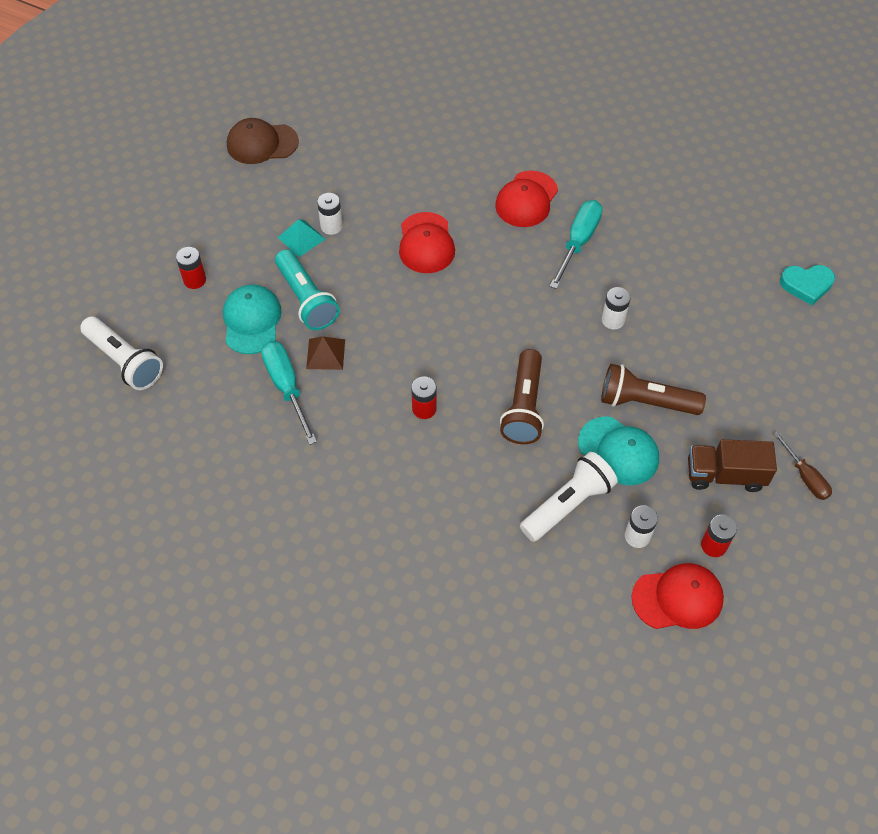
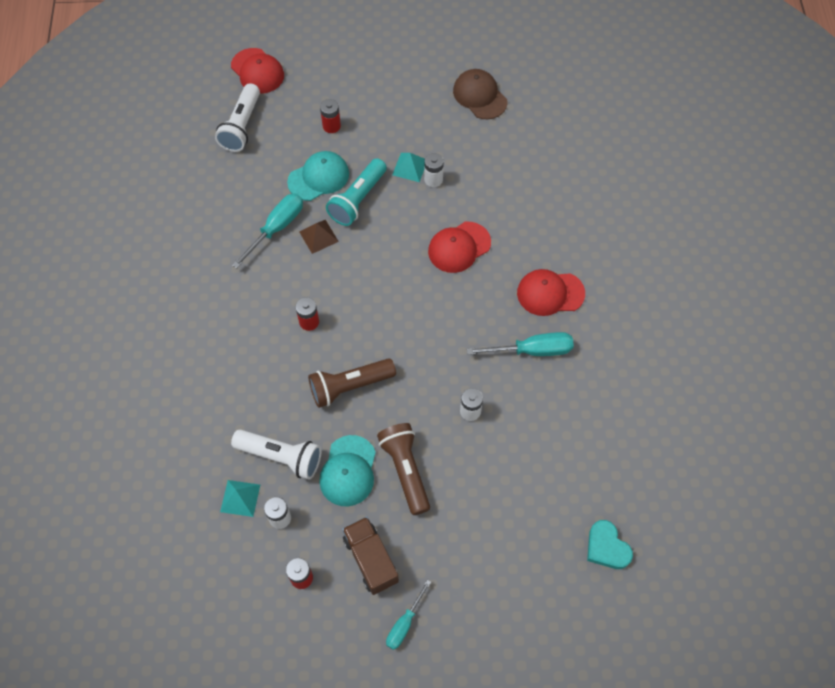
camera: 60 degrees right, 5 degrees up
(594, 564) = (240, 498): none -> turquoise pyramid
(678, 598) = (242, 570): red cap -> red cap (257, 71)
(805, 477) = (404, 624): brown screwdriver -> turquoise screwdriver

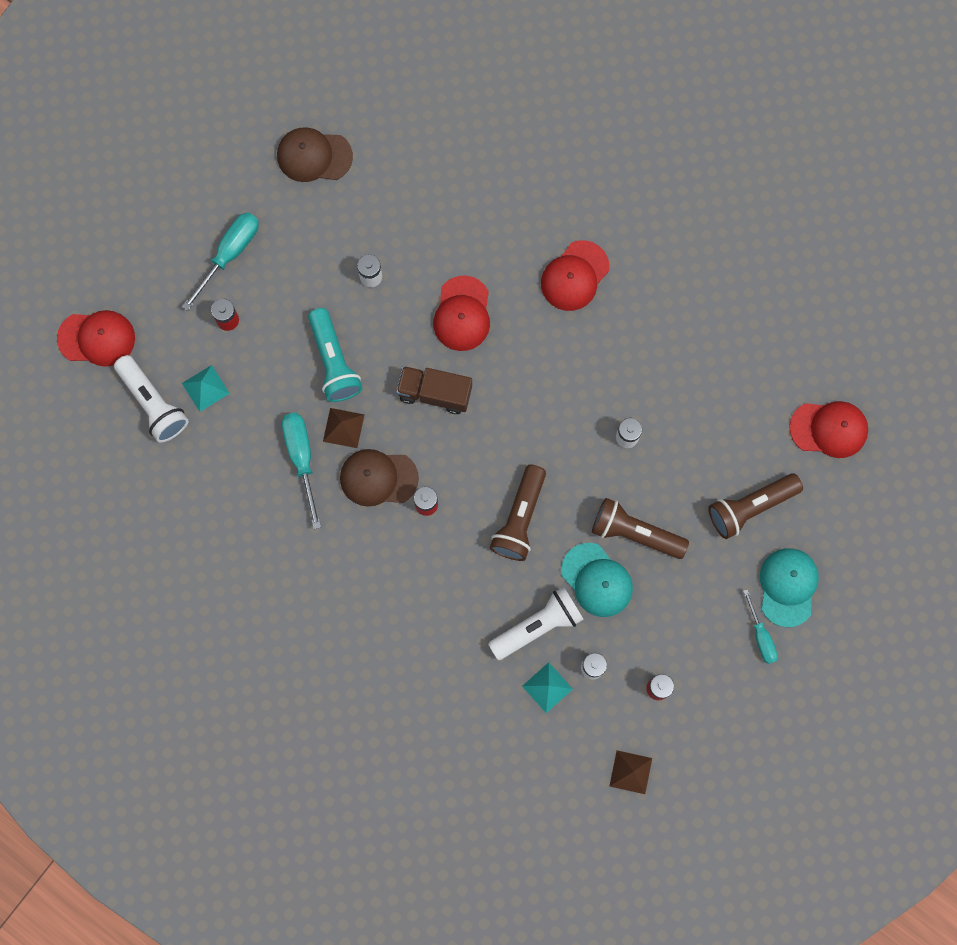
camera: 50 degrees left, 15 degrees up
(220, 608) = (630, 772): none -> brown pyramid
(302, 280) = (378, 478): none -> brown cap
(318, 178) = (278, 378): turquoise cap -> turquoise cap (788, 587)
(370, 559) = (688, 621): brown truck -> brown truck (435, 393)
(410, 167) = (338, 286): turquoise pyramid -> turquoise pyramid (205, 388)
(496, 537) = (750, 507): none -> brown flashlight
(532, 350) = (615, 338): turquoise screwdriver -> turquoise screwdriver (229, 254)
(606, 547) = (829, 429): turquoise heart -> red cap

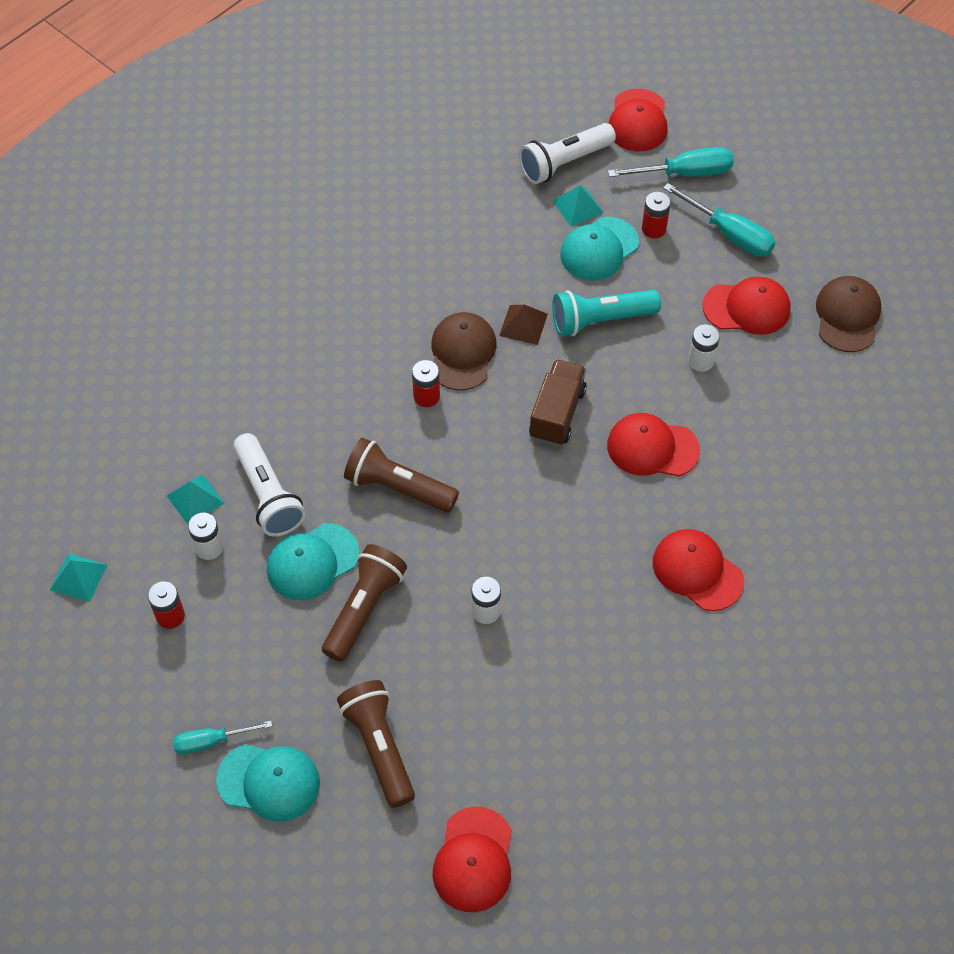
camera: 95 degrees right, 20 degrees down
(254, 367) = (599, 249): none -> turquoise cap
(301, 458) = (492, 285): turquoise screwdriver -> turquoise screwdriver (685, 173)
(311, 239) = (747, 308): none -> red cap
(630, 772) = (78, 577): brown pyramid -> turquoise pyramid

